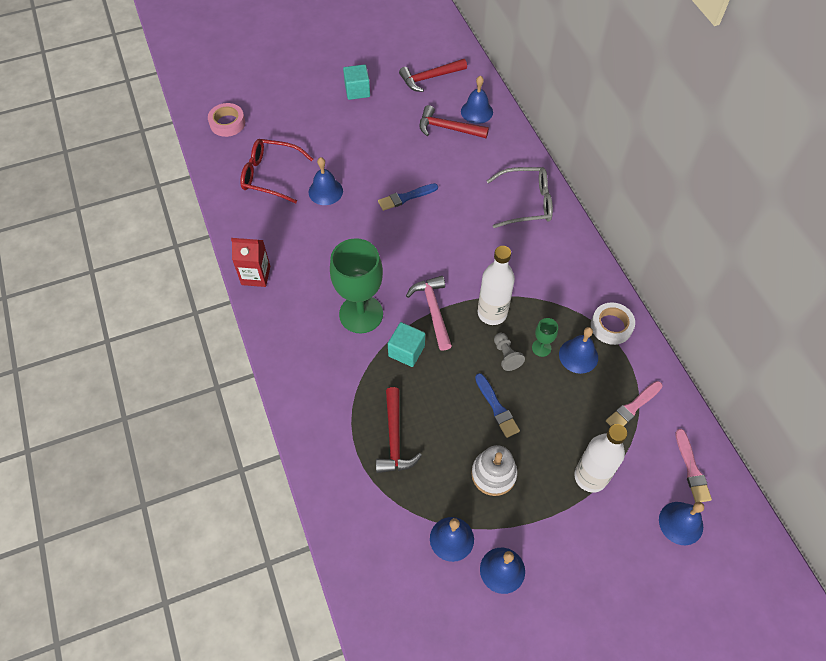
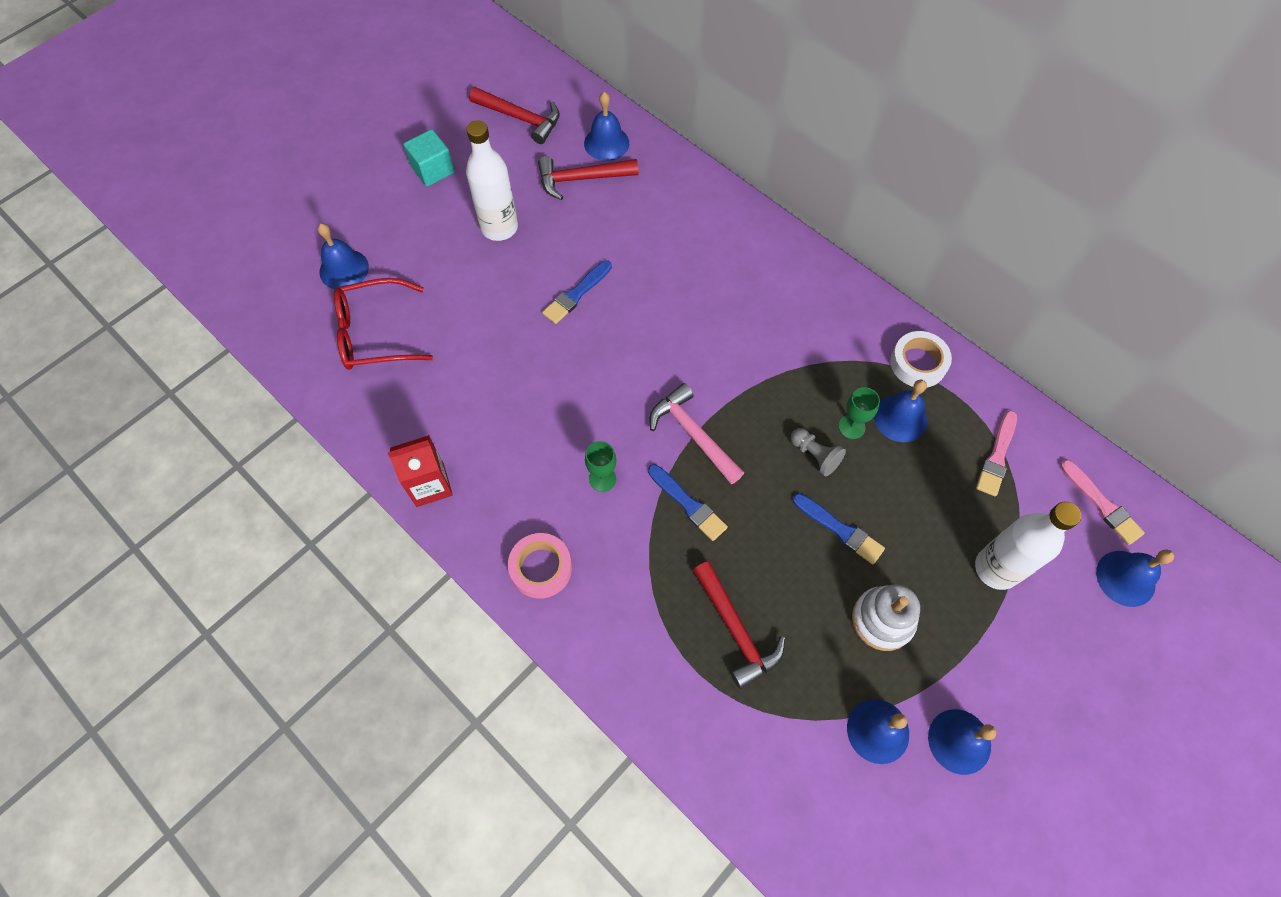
camera: 25 degrees left, 5 degrees up
(227, 123) = (272, 281): pink tape -> pink tape (541, 568)
(325, 191) = (464, 327): blue bell -> blue bell (344, 269)
(361, 314) = (602, 479): green goblet -> green goblet, size x0.43
(406, 351) = (688, 504): turquoise cube -> blue brush
(429, 78) = (521, 118): red hammer -> red hammer turned 105 degrees counterclockwise
(492, 313) = (768, 407): white bottle -> white bottle (499, 227)
(526, 203) = (733, 242): grey glasses -> none

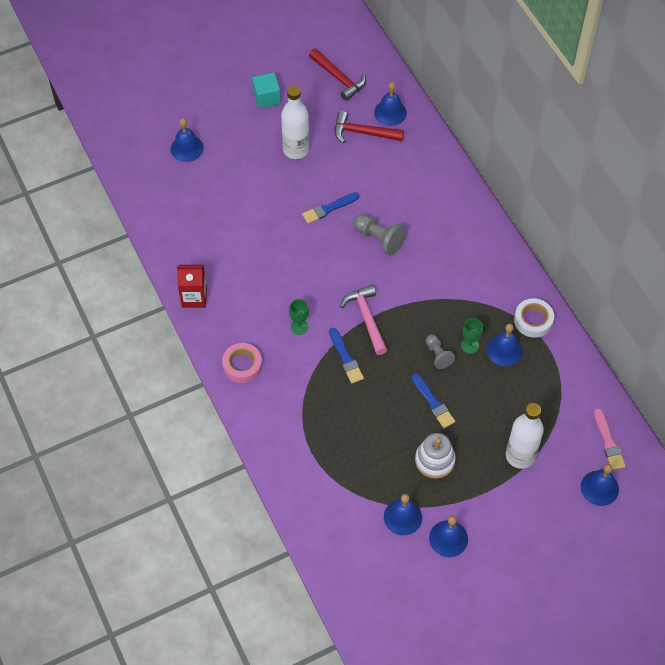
camera: 20 degrees right, 5 degrees down
(374, 334) = (192, 195): red glasses -> none
(663, 315) = (379, 239): none -> grey pawn
(736, 630) = (344, 437): red hammer -> none
(997, 456) = (555, 392): pink brush -> none

